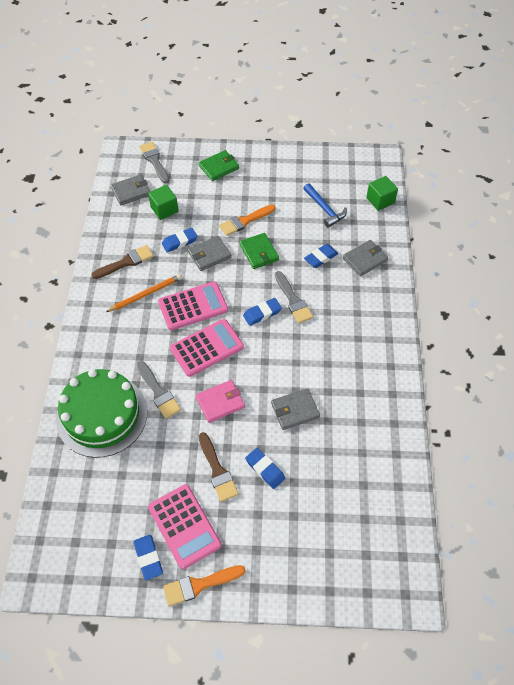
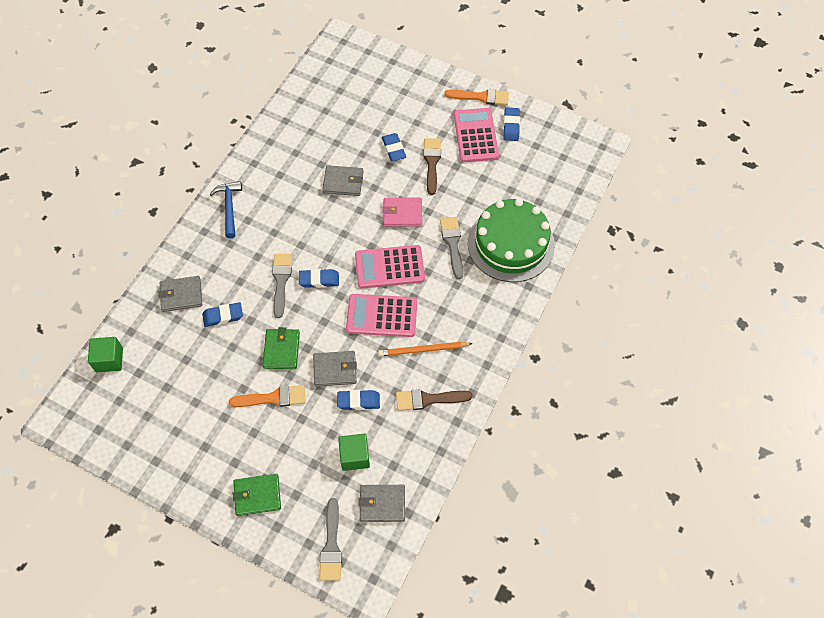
camera: 155 degrees left, 5 degrees up
(325, 209) = (176, 375): blue hammer -> blue hammer (229, 207)

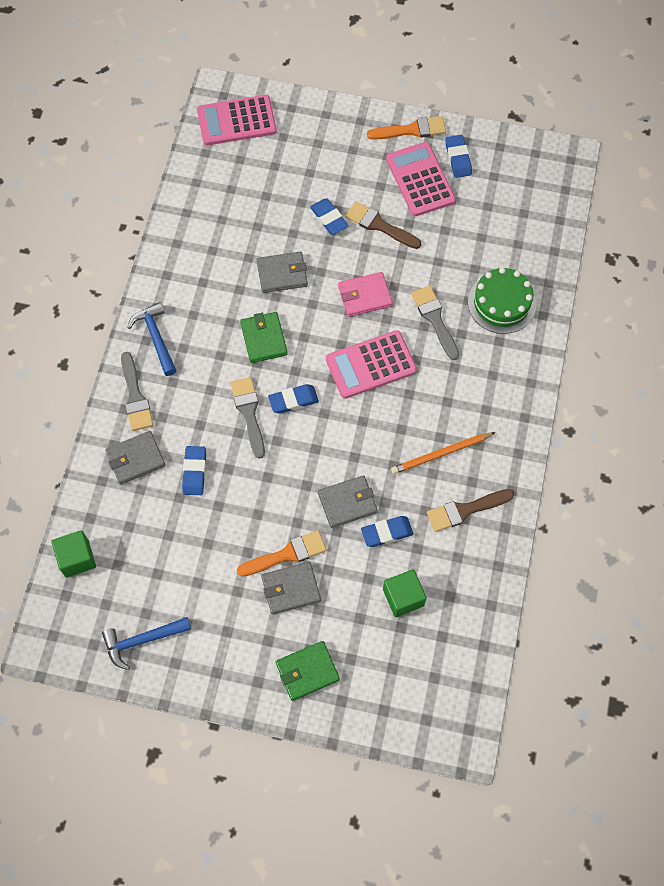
camera: 15 degrees left, 5 degrees up
(136, 436) = (142, 640): none -> blue hammer
(223, 316) = (194, 472): blue eraser -> blue eraser turned 60 degrees counterclockwise
(281, 350) = (277, 495): green wallet -> green wallet (264, 339)
(331, 545) = (410, 705): grey brush -> grey brush (135, 396)
(382, 316) = (380, 425): pink calculator -> pink calculator (236, 121)
(382, 504) = (452, 643): grey wallet -> grey wallet (291, 589)
(432, 163) = (379, 225): brown brush -> brown brush turned 45 degrees counterclockwise
(511, 244) = (501, 303): green cake -> green cake, size x0.66

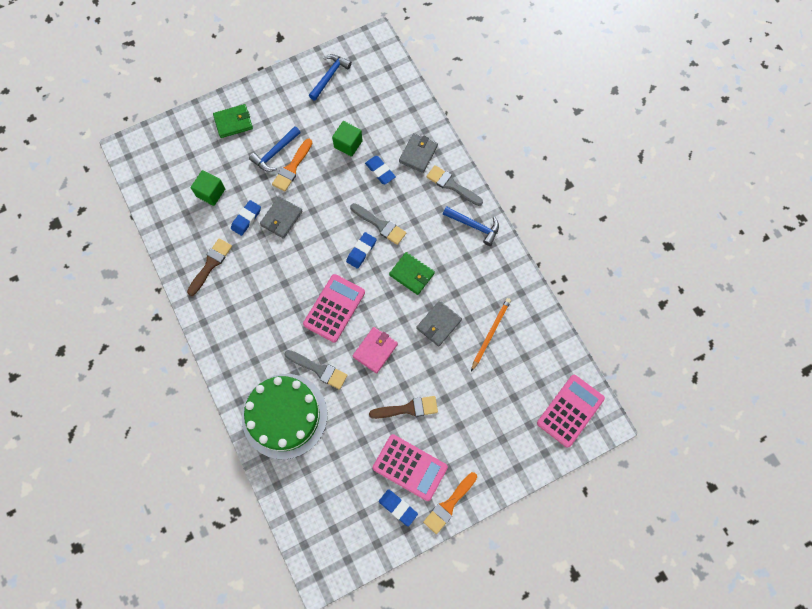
camera: 140 degrees right, 5 degrees up
(77, 558) = (399, 86): green cube -> green cube (348, 144)
(291, 589) = (275, 153): grey wallet -> blue hammer
(307, 671) = (233, 122): green wallet -> green wallet turned 45 degrees clockwise
(329, 219) = (444, 387): blue eraser -> none
(441, 454) = (249, 286): orange pencil -> orange pencil (490, 333)
(501, 303) = (284, 416): green cake -> green cake, size x1.53

